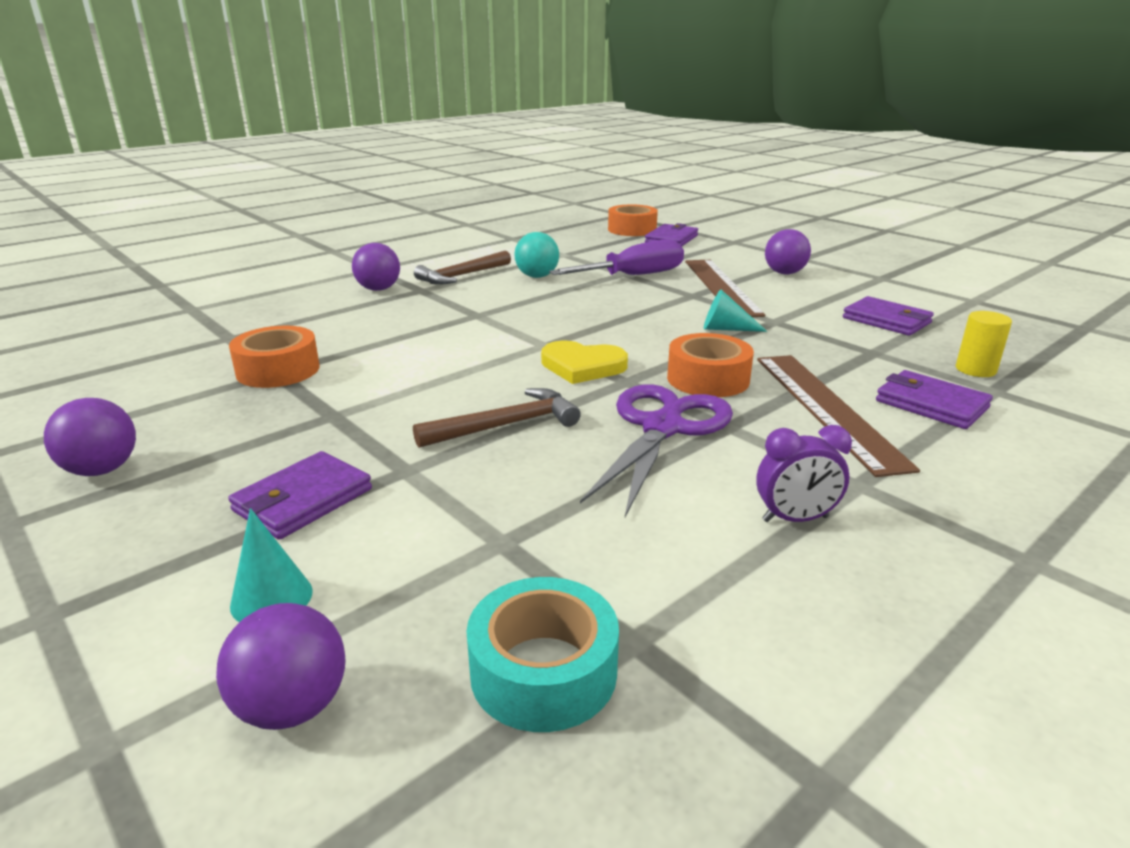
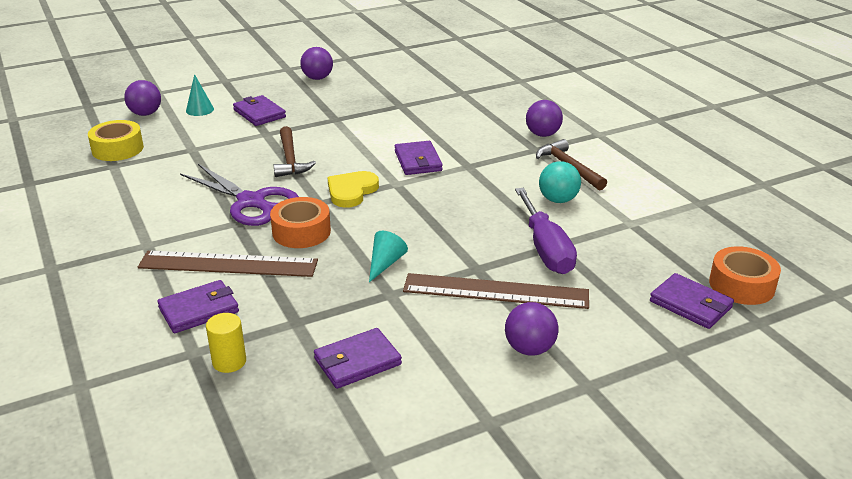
camera: 105 degrees right, 5 degrees up
(278, 370) = (403, 106): orange tape -> none
(475, 340) = (418, 161): none -> purple wallet
(543, 671) = (117, 149): turquoise tape -> yellow tape
(795, 519) = (140, 217): purple clock -> none

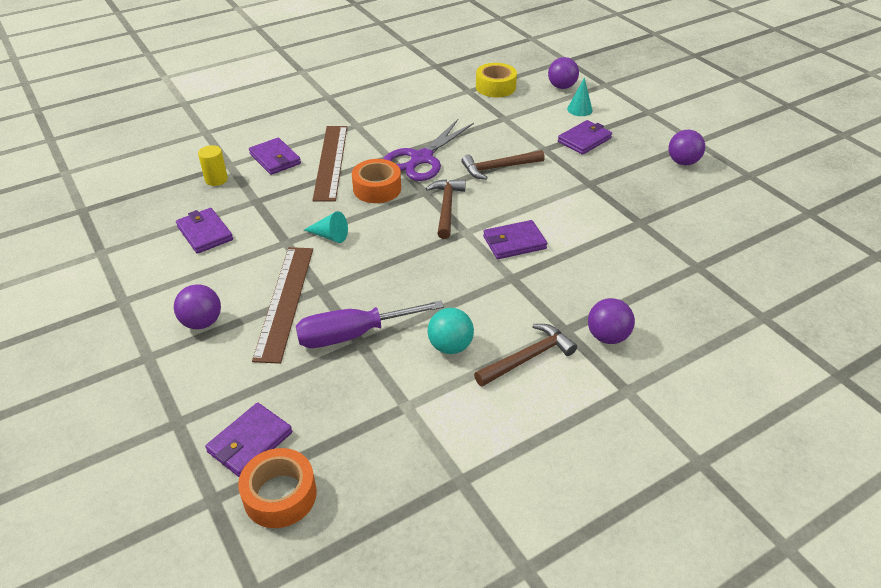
camera: 85 degrees right, 10 degrees up
(351, 191) = (446, 207): yellow heart -> brown hammer

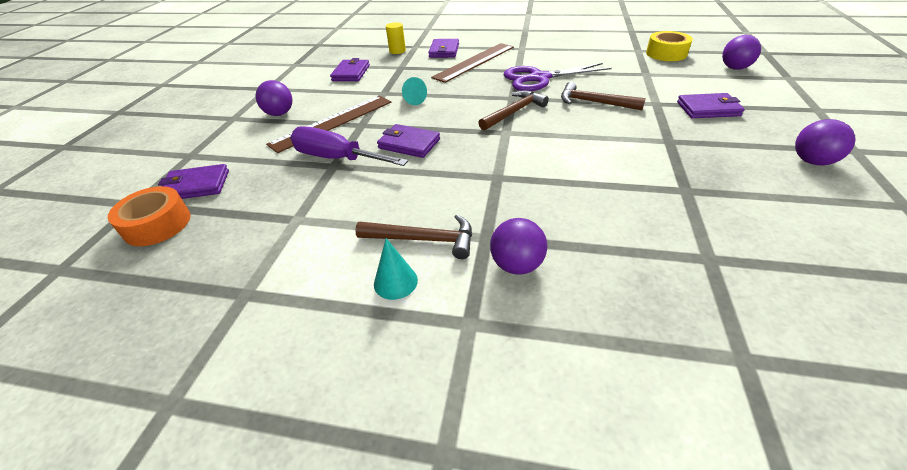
camera: 45 degrees right, 0 degrees up
(377, 188) = (482, 85): orange tape -> none
(450, 346) = (382, 198): turquoise ball -> none
(514, 242) = (534, 154): purple wallet -> purple wallet (409, 144)
(579, 109) = (733, 87): turquoise cone -> turquoise cone (395, 282)

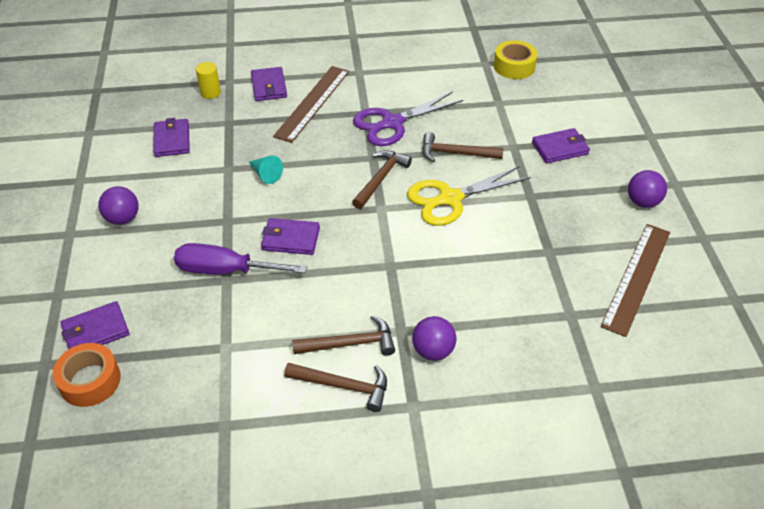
camera: 20 degrees left, 5 degrees up
(332, 122) = (193, 222): brown ruler -> brown ruler (636, 277)
(395, 282) = (344, 386): turquoise cone -> brown hammer
(578, 133) = (449, 199): none -> yellow scissors
(734, 68) = (580, 83): purple ball -> none

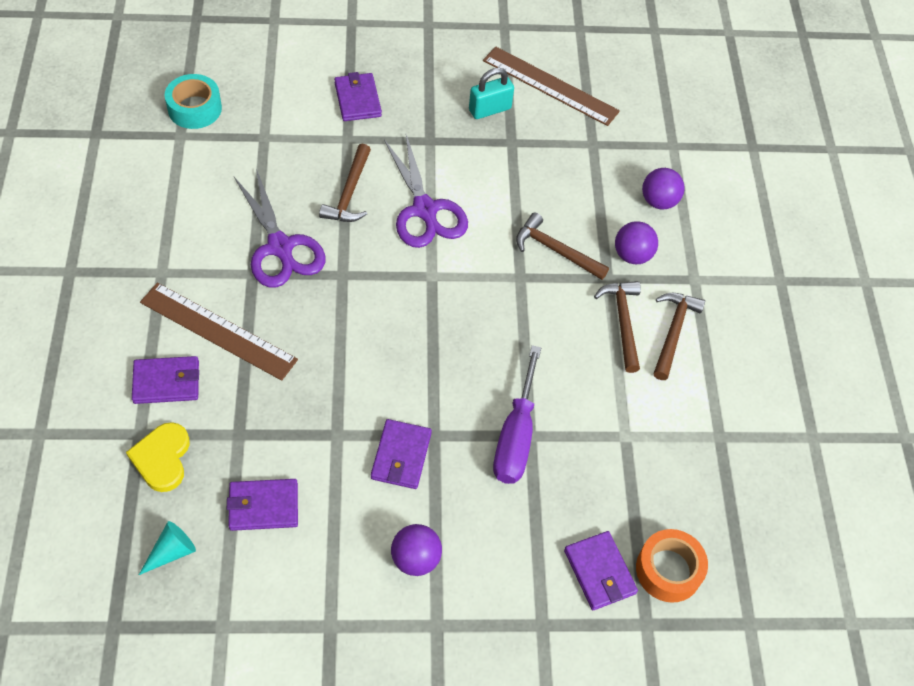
camera: 90 degrees left, 10 degrees up
(210, 92) = (162, 458): yellow cylinder -> yellow heart
(265, 174) = (355, 391): turquoise cone -> turquoise cone (172, 552)
(290, 239) = (472, 368): purple wallet -> purple wallet (401, 456)
(381, 178) = (381, 270): brown hammer -> brown hammer (555, 250)
(449, 199) = (425, 210): yellow scissors -> purple scissors
(514, 66) = (195, 108): yellow tape -> turquoise tape
(584, 233) = (490, 109): none -> turquoise padlock
(642, 202) = (450, 55): purple ball -> purple ball (658, 201)

